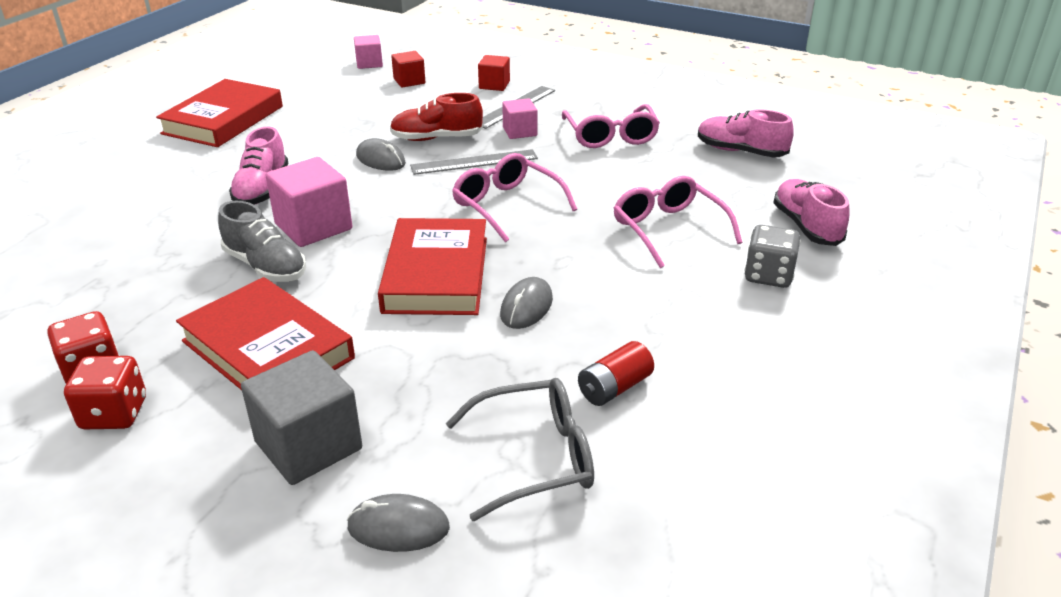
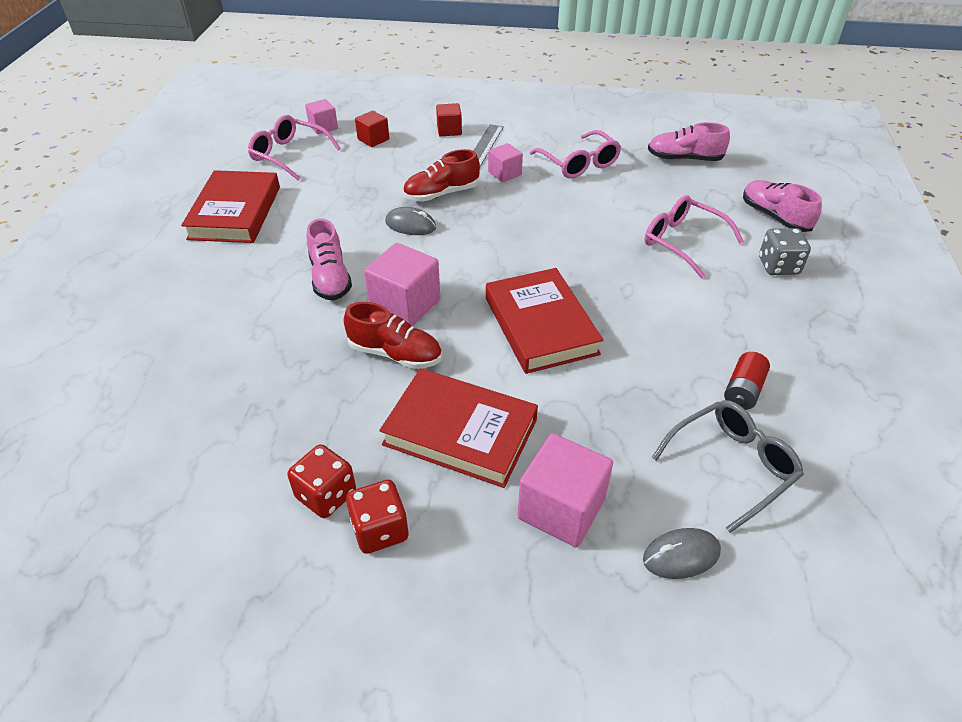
camera: 20 degrees left, 10 degrees up
(266, 266) = (395, 354): grey shoe -> red shoe
(308, 445) = (561, 508): grey cube -> pink cube
(474, 162) = (490, 211): grey ruler -> none
(507, 205) = (547, 247): pink glasses -> pink glasses (289, 155)
(526, 307) = (631, 338): grey mouse -> none

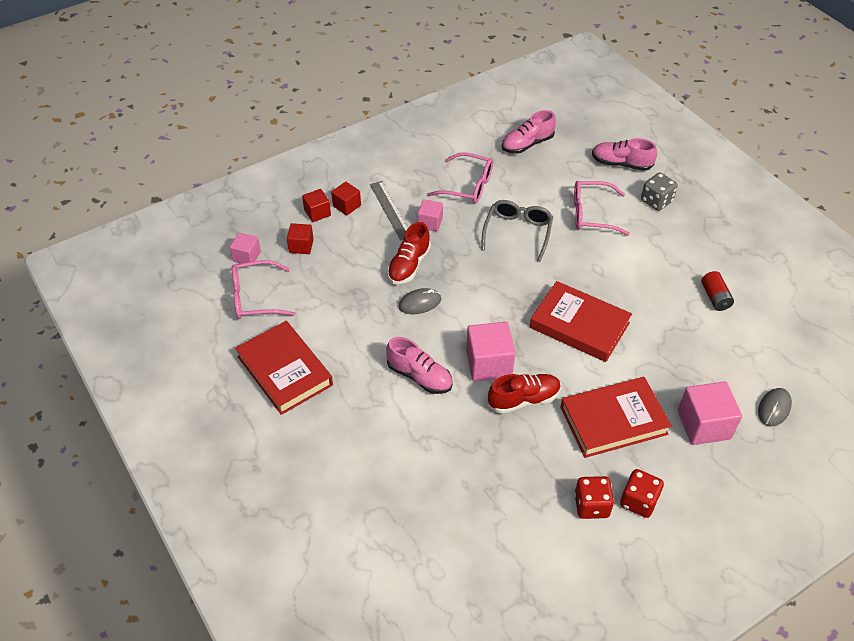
camera: 40 degrees left, 5 degrees up
(418, 124) = (317, 213): none -> red cube
(731, 466) = (750, 345): grey glasses -> grey glasses (517, 232)

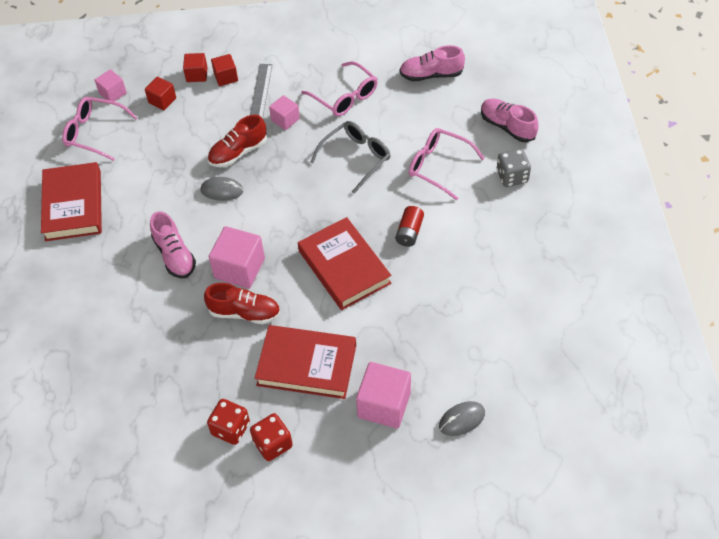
camera: 30 degrees right, 5 degrees up
(715, 297) = (492, 293): red battery -> red battery (409, 232)

